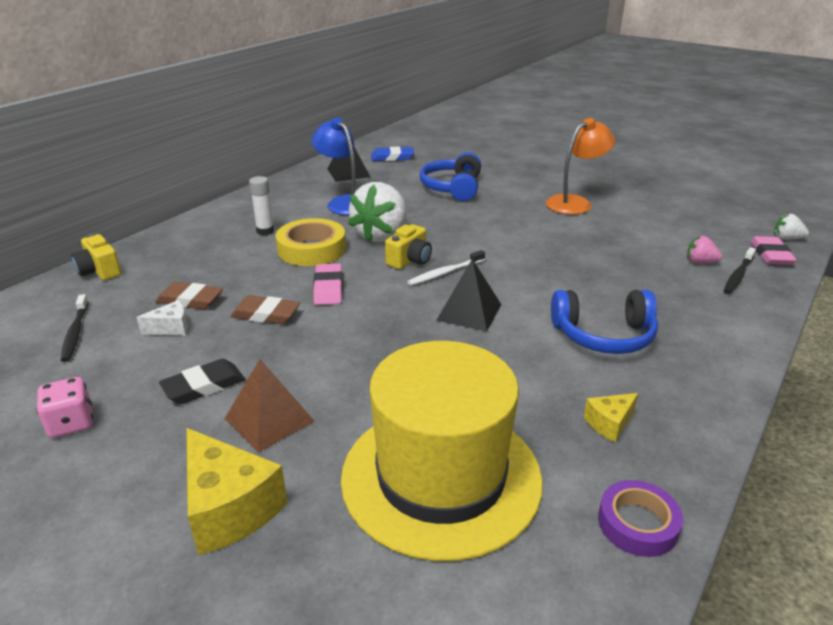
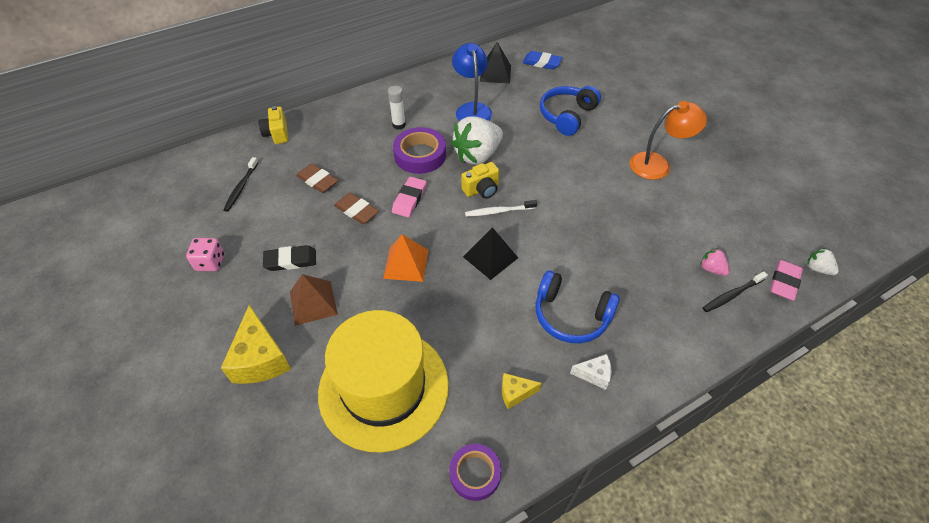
camera: 25 degrees right, 20 degrees up
(171, 328) = (295, 203): white cheese -> white cheese (594, 375)
(312, 249) = (420, 155): yellow tape -> purple tape
(370, 345) = (406, 264): none -> orange pyramid

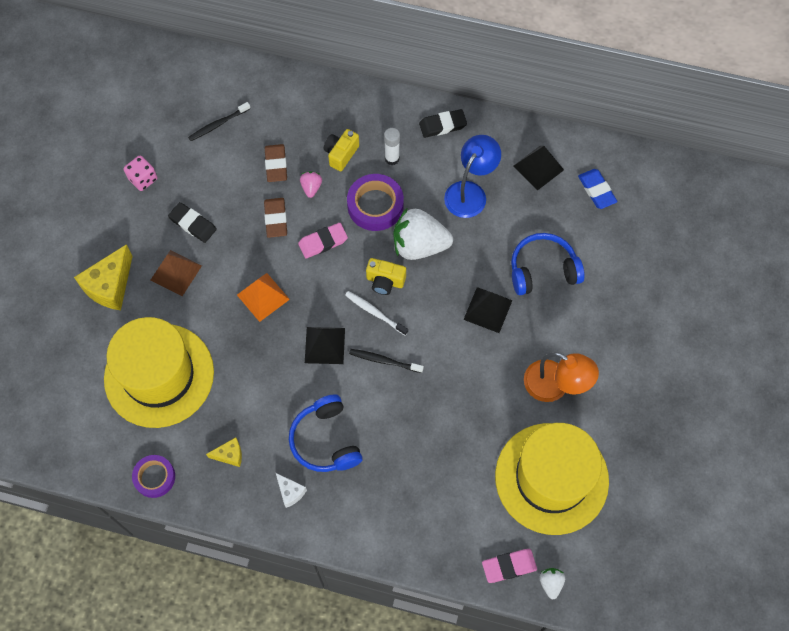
camera: 45 degrees right, 15 degrees up
(277, 134) = (291, 88): yellow camera -> yellow camera (341, 154)
(410, 90) = (442, 125): none -> black eraser
(515, 393) = (229, 455): yellow cheese -> yellow cheese turned 135 degrees clockwise
(565, 157) = (488, 310): none -> black pyramid
(711, 269) = (469, 505): pink strawberry -> pink strawberry (311, 187)
(728, 212) = (551, 478): none -> yellow hat
(731, 295) = (456, 536): black toothbrush -> black toothbrush (384, 361)

